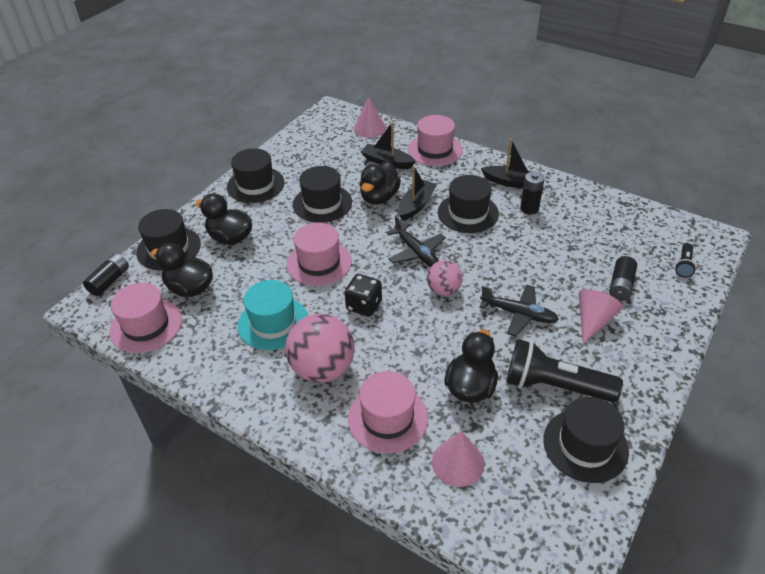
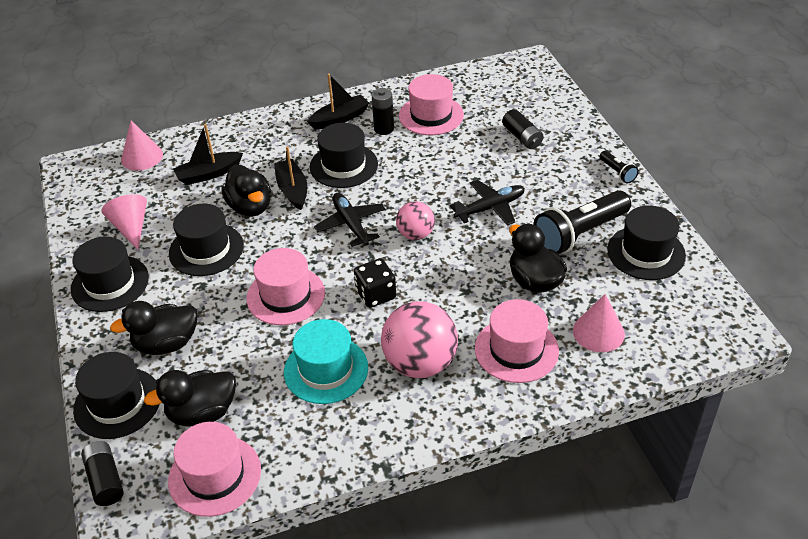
camera: 50 degrees left, 0 degrees up
(416, 252) = (351, 224): black plane -> black plane turned 120 degrees counterclockwise
(435, 150) = (235, 135): pink hat -> pink hat (431, 115)
(593, 321) = (540, 174): pink cone -> pink cone (131, 228)
(684, 265) = (538, 95): black flashlight -> black flashlight (617, 172)

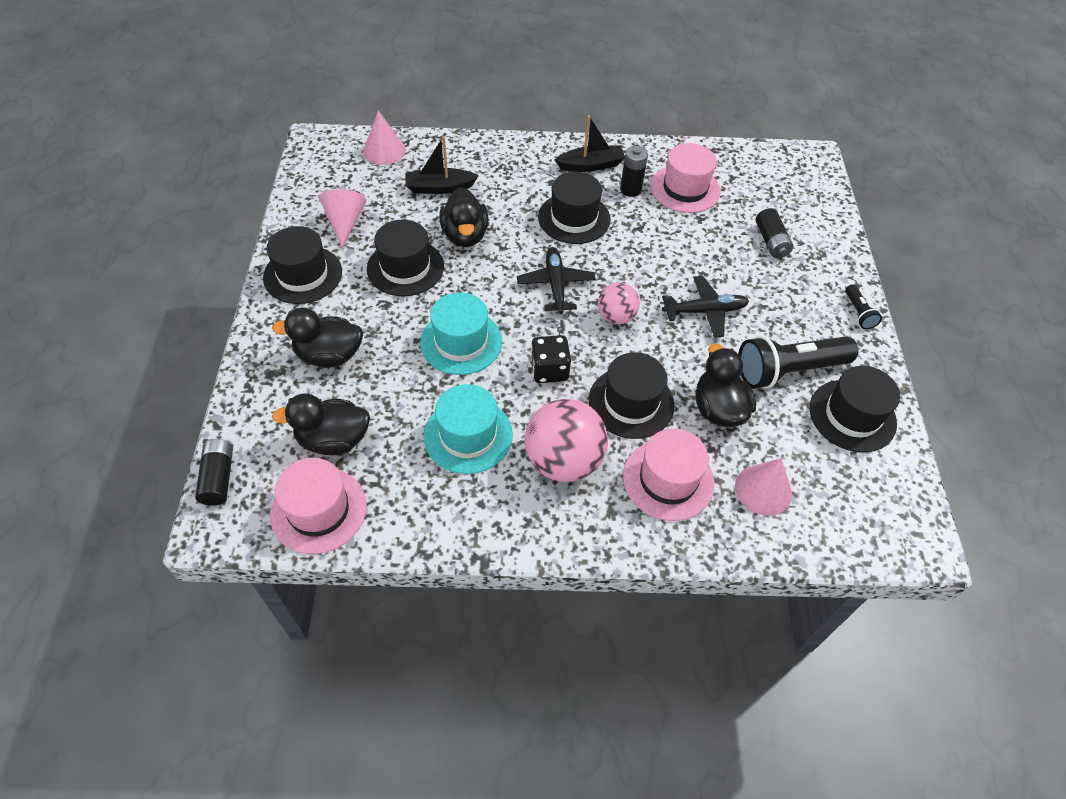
camera: 15 degrees right, 10 degrees up
(117, 403) = (260, 402): black hat -> black hat (631, 402)
(286, 296) = (461, 342): pink hat -> turquoise hat
(292, 190) = (513, 229): black boat -> none

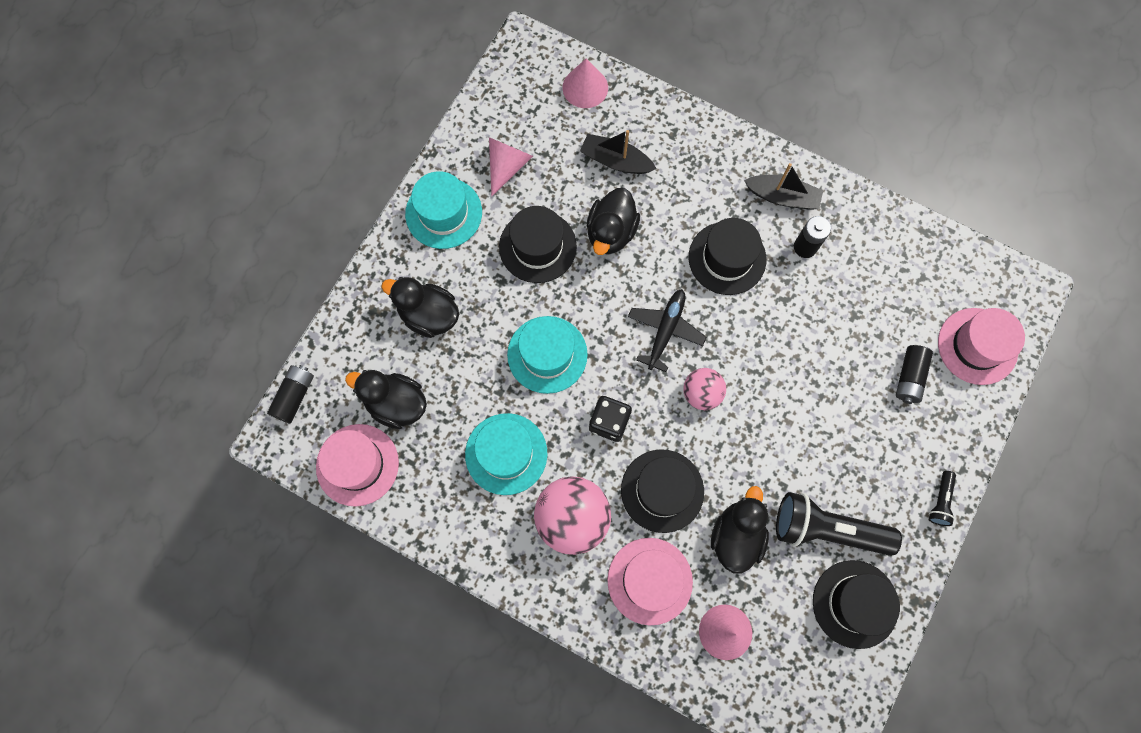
camera: 30 degrees right, 20 degrees up
(303, 275) = (443, 213): black hat -> turquoise hat
(685, 189) = (862, 271): pink hat -> pink hat (977, 346)
(704, 311) = (789, 427): black plane -> none

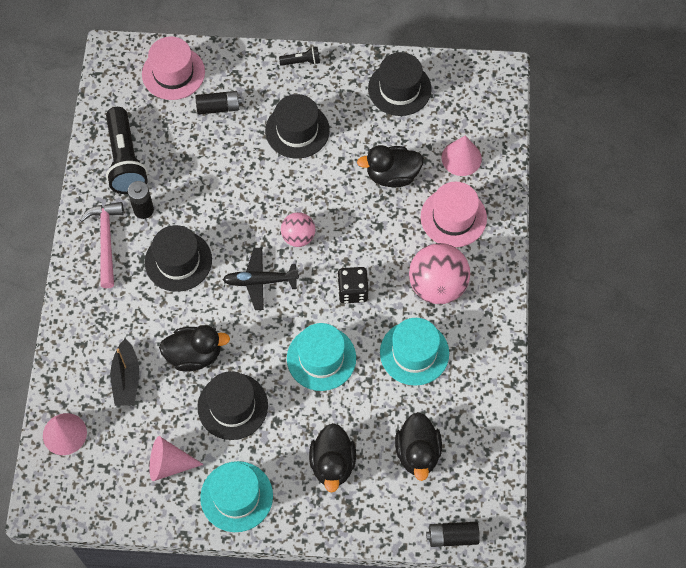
camera: 115 degrees left, 10 degrees down
(357, 465) = (480, 458): pink hat -> none
(662, 490) = (385, 235): black hat -> black hat (297, 130)
(782, 197) = (106, 241): black boat -> pink hammer
(827, 529) = (357, 122): black flashlight -> black flashlight (125, 160)

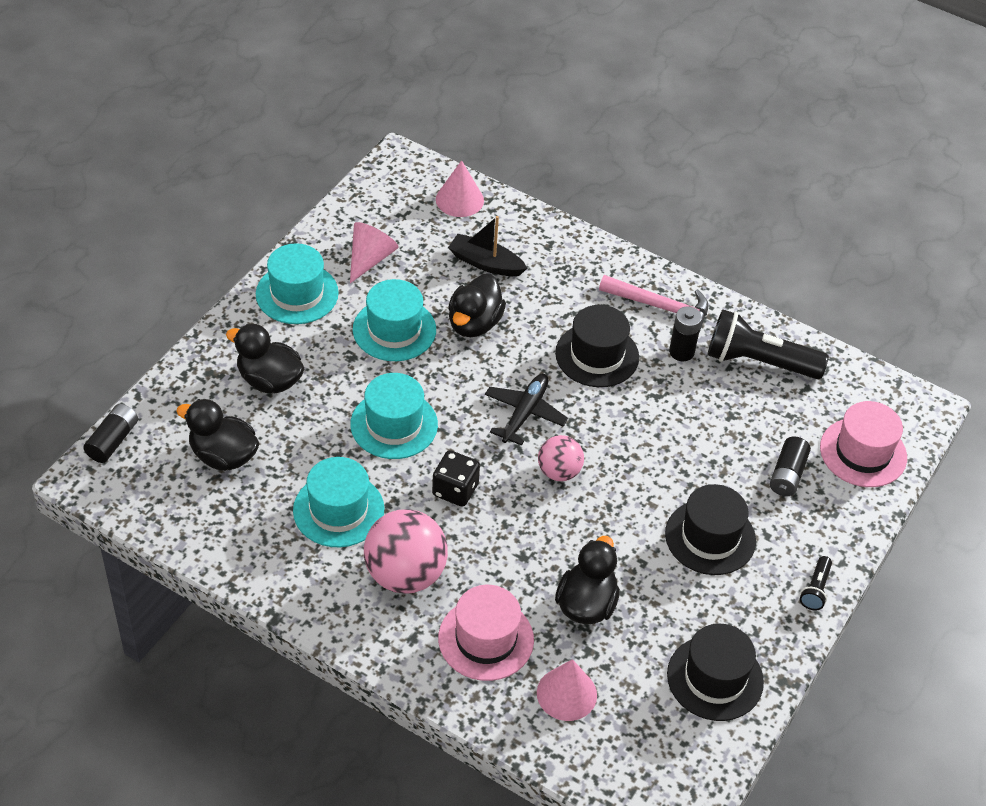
camera: 115 degrees right, 15 degrees down
(232, 406) = (394, 330): black hat -> turquoise hat

